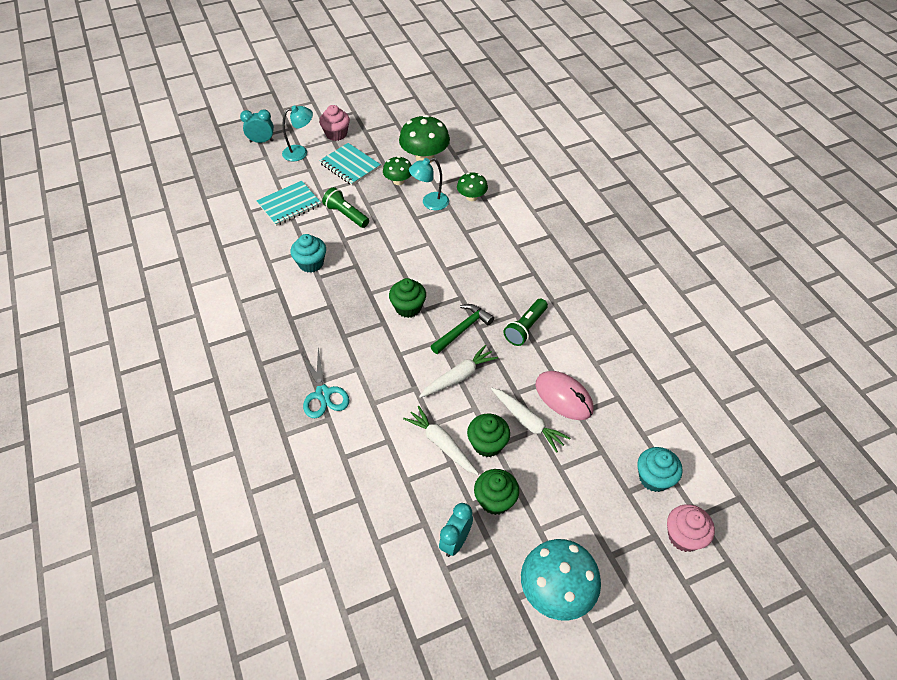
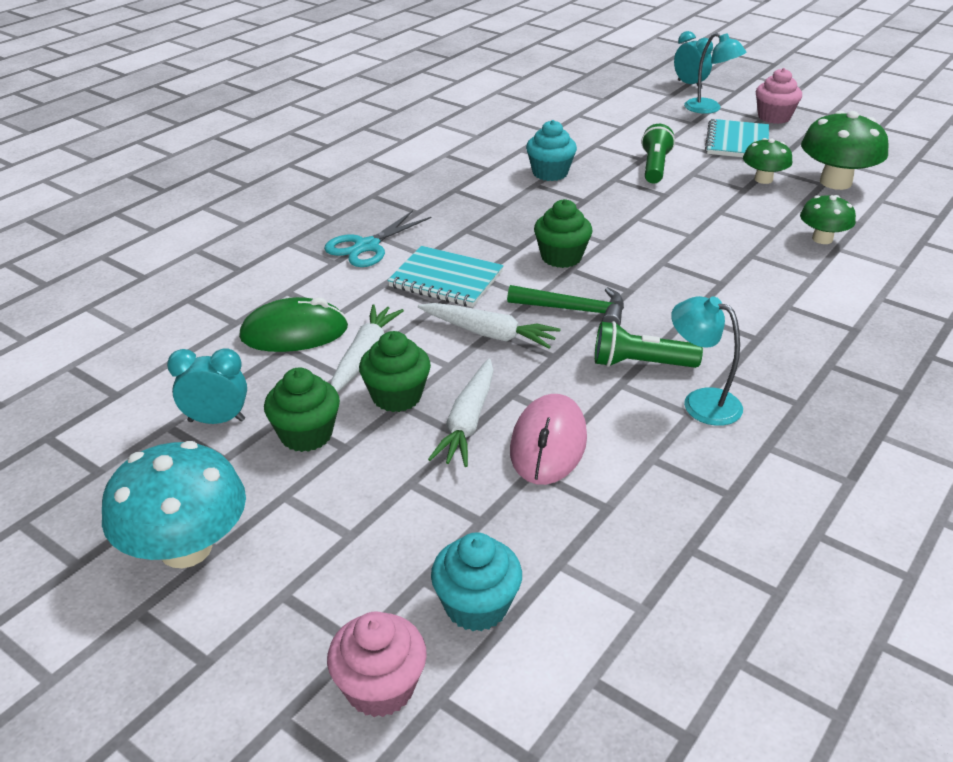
camera: 60 degrees right, 15 degrees down
(289, 205) = (620, 131): turquoise notebook -> turquoise notebook (446, 279)
(393, 470) = (294, 333): none -> green mouse
(430, 203) = (761, 212): turquoise lamp -> turquoise lamp (701, 402)

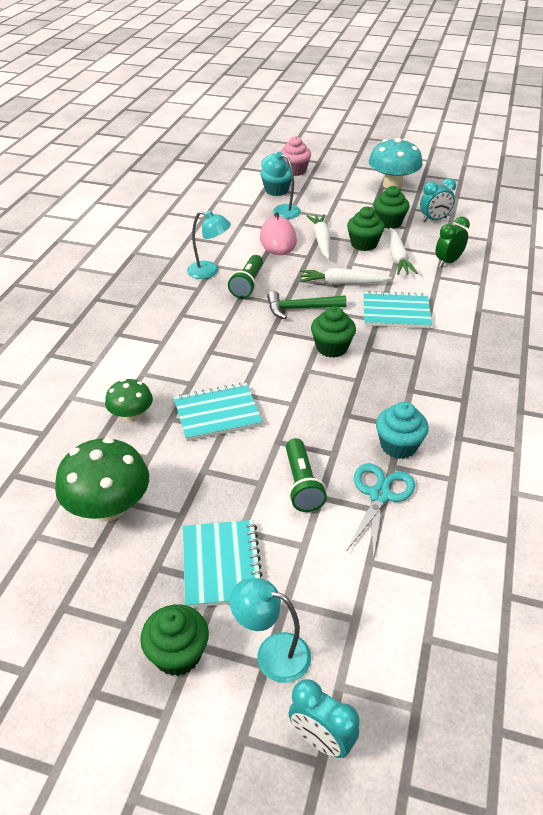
camera: 160 degrees right, 5 degrees up
(294, 333) = (448, 262): green mouse -> green clock
(367, 246) = (472, 326): turquoise scissors -> turquoise scissors (379, 495)
(501, 527) = (281, 210): none -> turquoise lamp
(640, 364) = (247, 284): green flashlight -> green flashlight turned 120 degrees clockwise
(723, 224) = (217, 414): none -> turquoise notebook
(763, 179) = (185, 492): green mushroom -> none
(774, 117) = (178, 654): pink cupcake -> green cupcake

